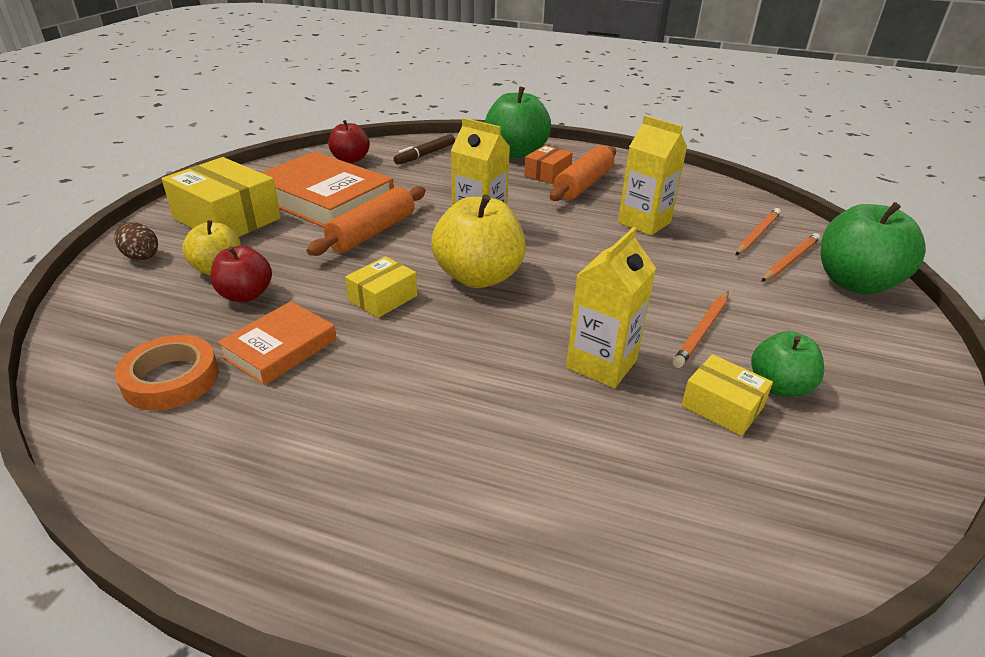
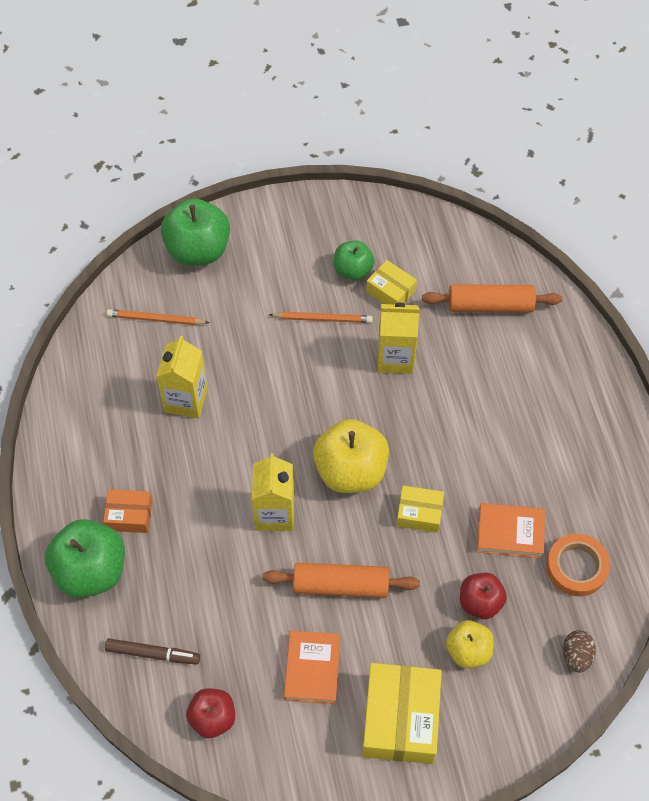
camera: 120 degrees left, 25 degrees up
(141, 256) = (495, 725): brown egg -> brown egg (576, 655)
(325, 199) = (312, 669): orange book -> orange book, size x0.57
(583, 185) = (136, 474): orange rolling pin -> orange rolling pin (490, 305)
(722, 406) = (390, 291): yellow box -> yellow box turned 60 degrees counterclockwise
(790, 260) = (188, 291): orange pencil -> none

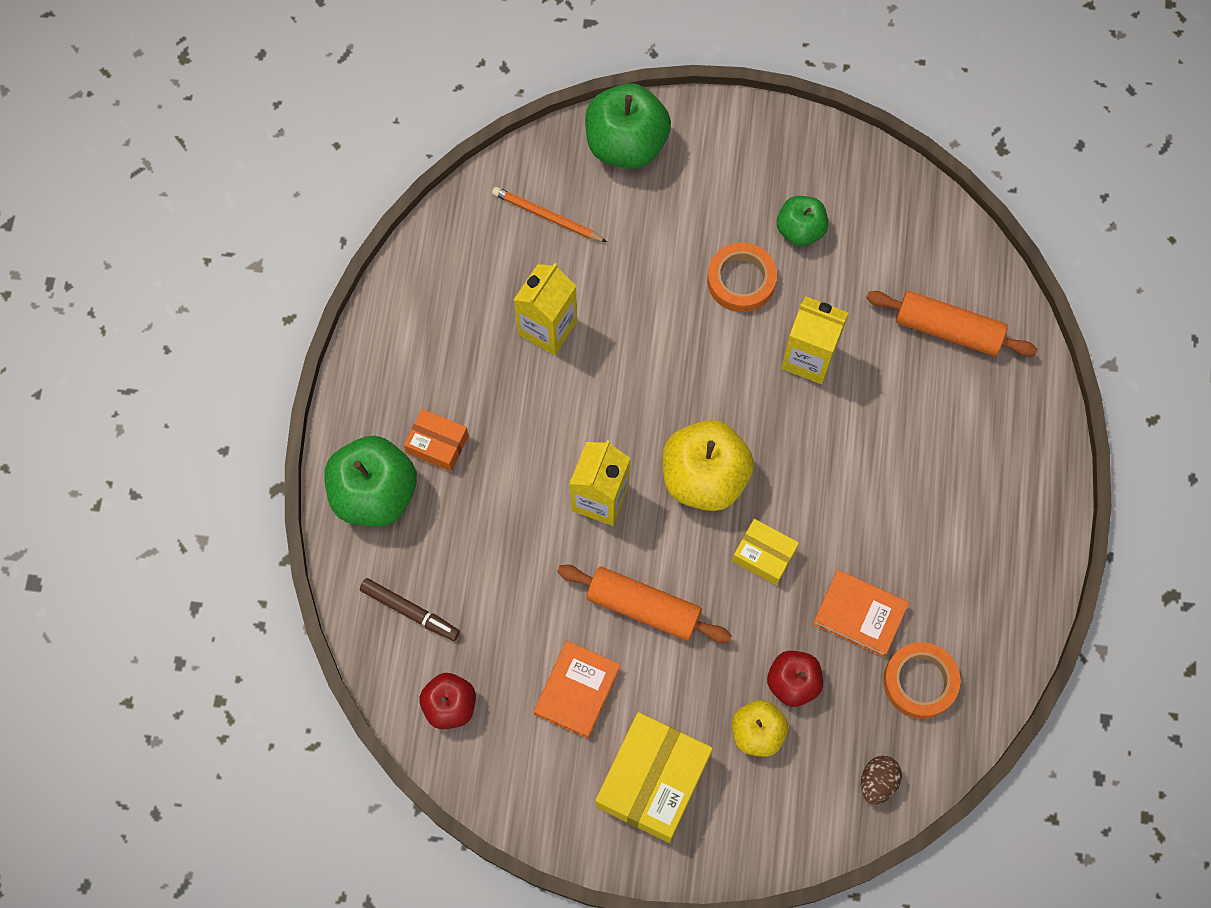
camera: 20 degrees right, 10 degrees up
(322, 319) = (741, 280): orange pencil -> orange tape
(390, 291) = (835, 272): yellow box -> none

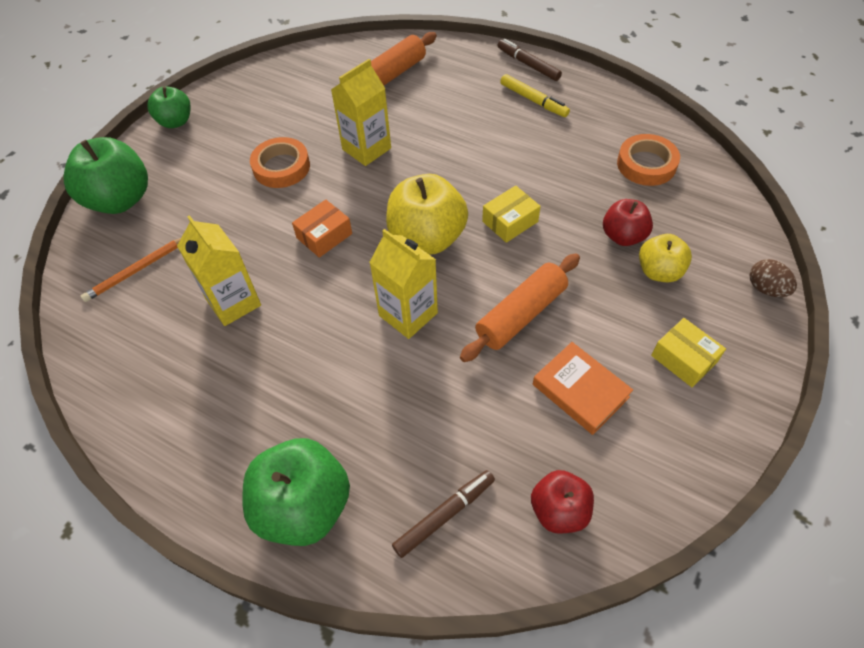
camera: 65 degrees left, 15 degrees down
(437, 444) = (286, 428): orange box -> orange box (324, 236)
(653, 781) = (684, 359): yellow box -> yellow box, size x0.55
(800, 230) = (267, 124): green apple -> green apple (176, 122)
(859, 615) = (581, 181): orange book -> none
(877, 782) = (720, 211): brown egg -> brown egg (766, 289)
(978, 517) = (533, 100): none -> yellow marker
(1046, 488) = (528, 64): none -> brown marker

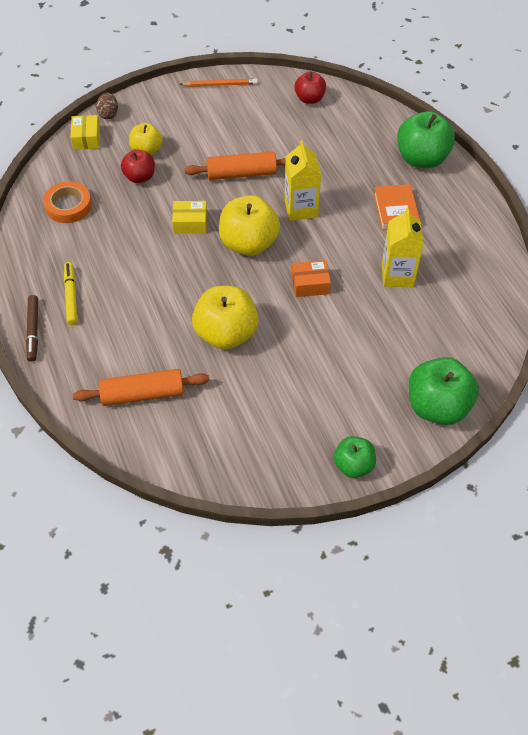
camera: 145 degrees left, 0 degrees up
(137, 270) = (450, 335): orange pencil -> orange pencil (220, 85)
(281, 167) = (299, 358): orange tape -> none
(366, 149) = (226, 333): yellow carton -> yellow apple
(444, 515) = (360, 123): brown marker -> none
(580, 390) = (251, 129): orange book -> orange book (395, 210)
(684, 359) = (188, 113): yellow box -> yellow box (86, 138)

